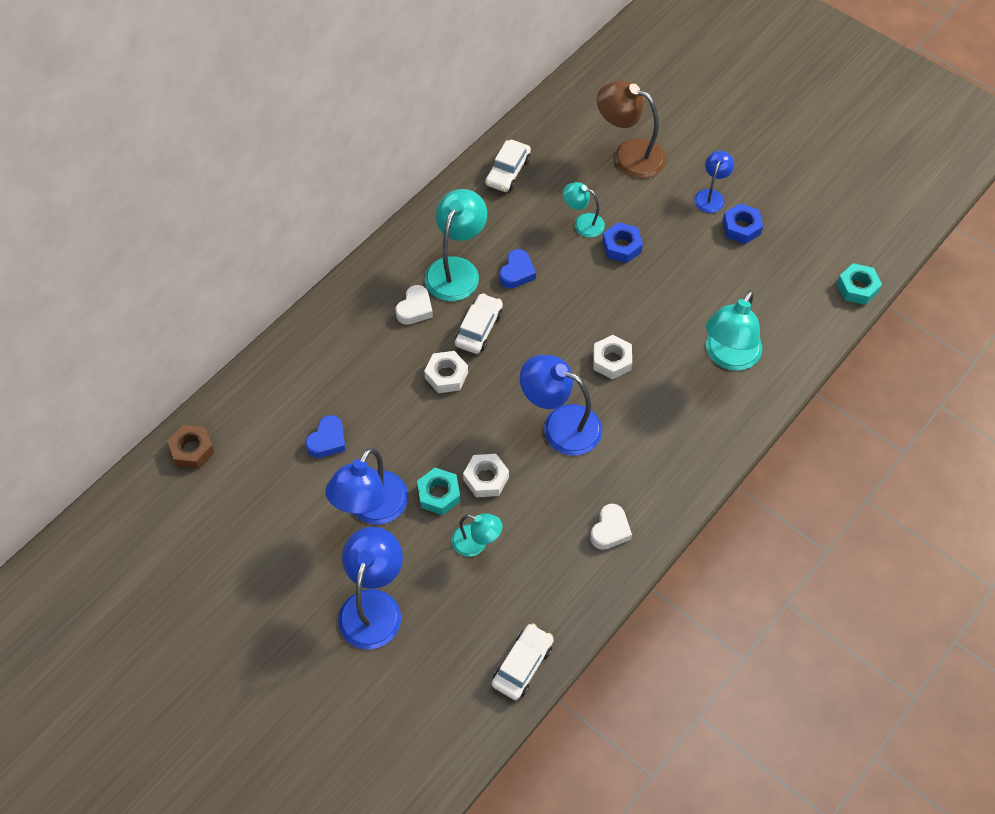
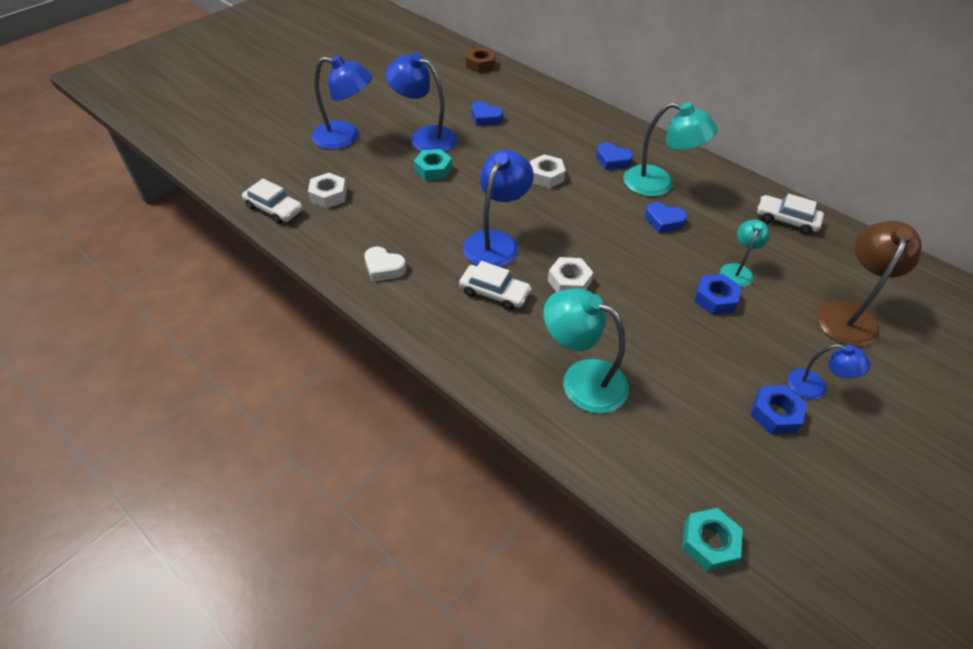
camera: 90 degrees right, 10 degrees down
(415, 309) = (612, 160): white heart -> blue heart
(476, 543) = (386, 188): turquoise lamp -> none
(479, 328) = (596, 195): white car -> white car (494, 293)
(486, 478) = (445, 195): white nut -> white nut (328, 195)

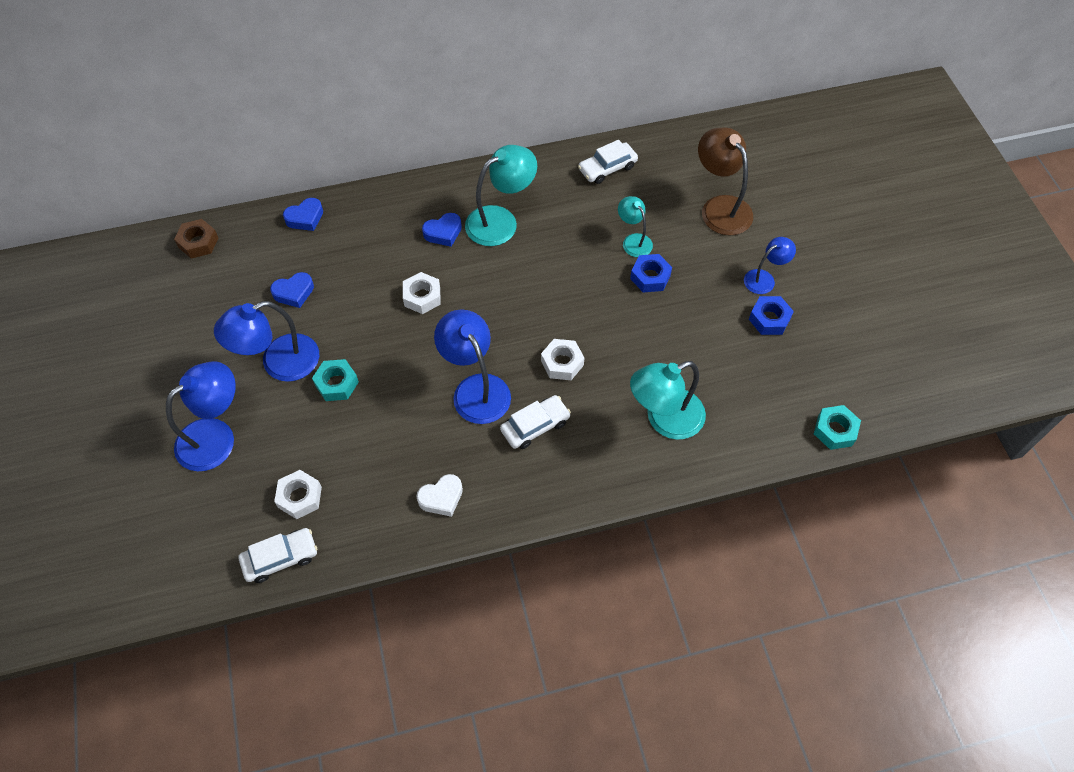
camera: 55 degrees left, 10 degrees up
(663, 221) = (546, 249): blue heart -> blue heart (305, 218)

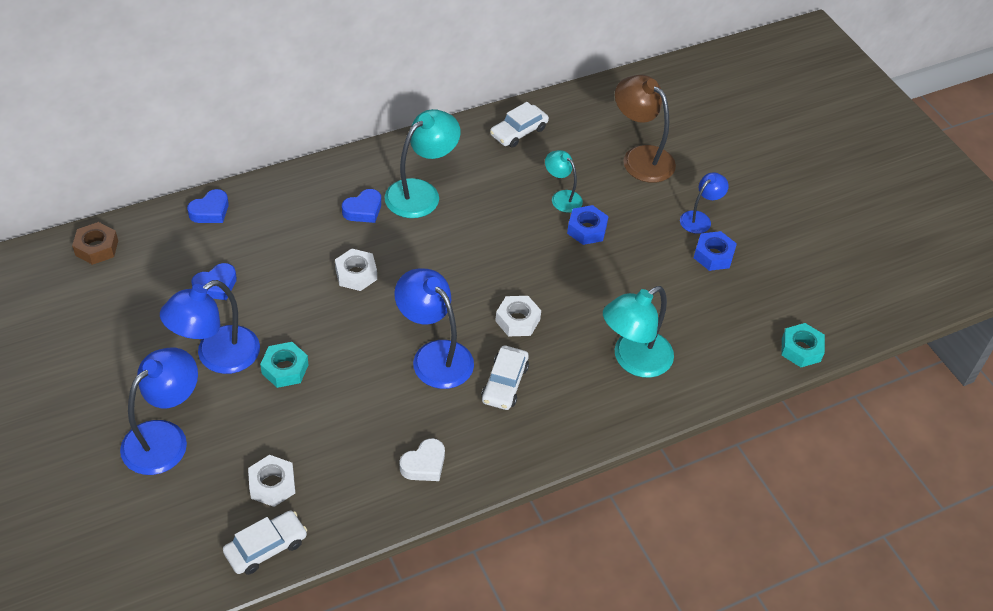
camera: 15 degrees left, 10 degrees down
(535, 426) = (504, 383): white car -> white car turned 150 degrees clockwise

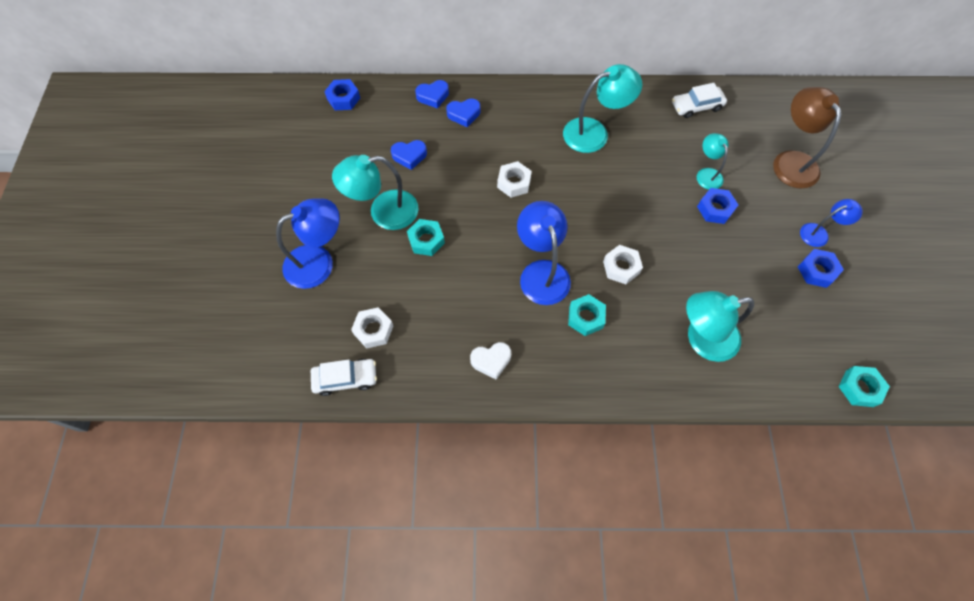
camera: 30 degrees right, 15 degrees up
(96, 248) = (343, 98): brown nut -> blue nut
(217, 357) = (383, 212): blue lamp -> turquoise lamp
(363, 210) = (543, 132): blue heart -> blue heart (464, 114)
(504, 383) = (585, 317): white car -> turquoise nut

